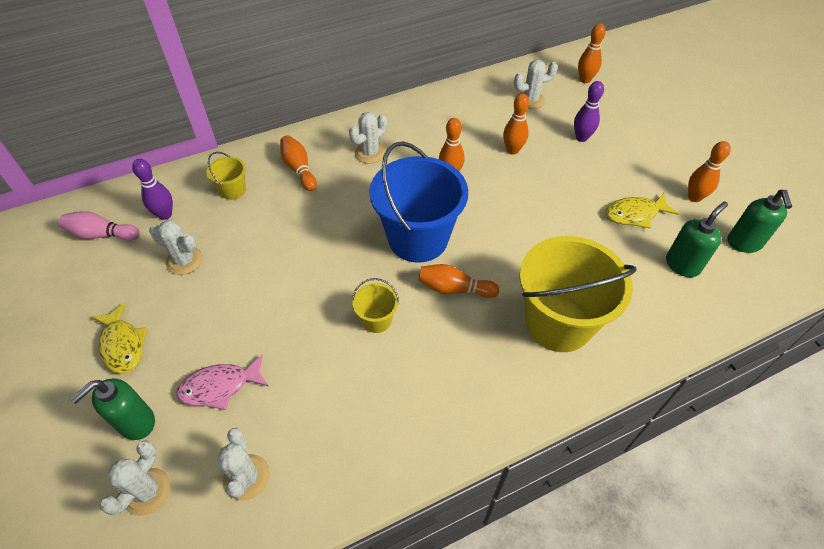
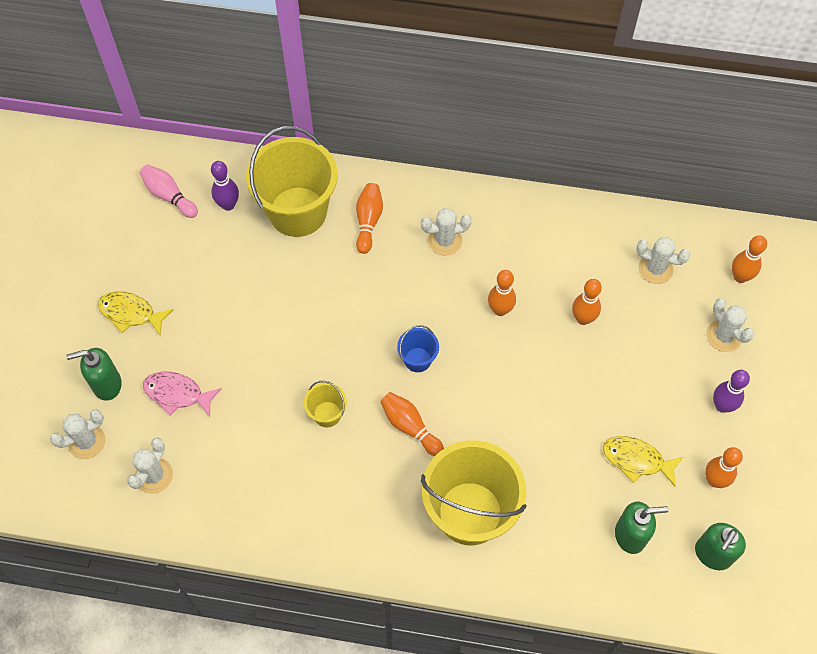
camera: 35 degrees right, 10 degrees up
(122, 345) = (131, 313): yellow fish -> yellow fish turned 105 degrees clockwise
(184, 260) = (217, 262): white cactus -> white cactus (723, 336)
(233, 190) = (297, 212): yellow bucket -> yellow bucket, size x2.26
(418, 238) = (417, 359): blue bucket -> blue bucket, size x0.44
(581, 138) = (666, 346): purple bowling pin -> purple bowling pin (722, 406)

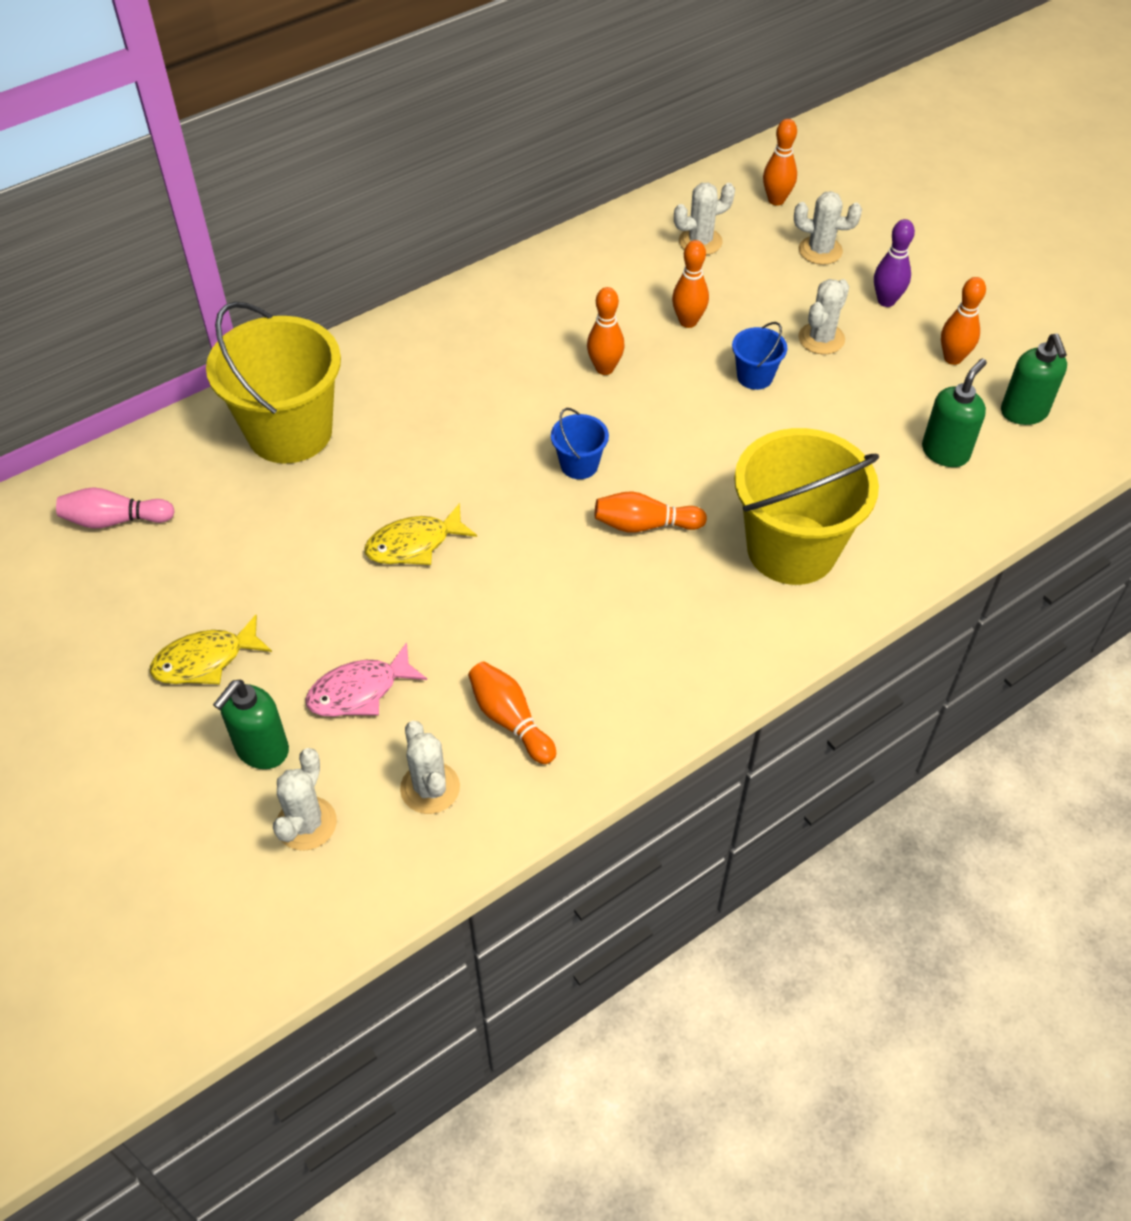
camera: 45 degrees left, 10 degrees down
(228, 205) = (200, 480): purple bowling pin -> none
(327, 414) = (548, 579): yellow bucket -> none
(368, 222) = (379, 389): orange bowling pin -> orange bowling pin (510, 720)
(445, 241) = (479, 351): white cactus -> white cactus (821, 339)
(578, 388) = (755, 376): none -> blue bucket
(636, 460) = (874, 392): yellow fish -> yellow fish (414, 544)

